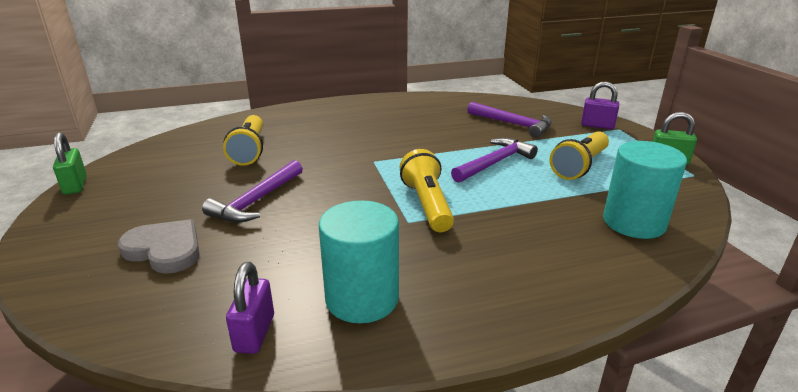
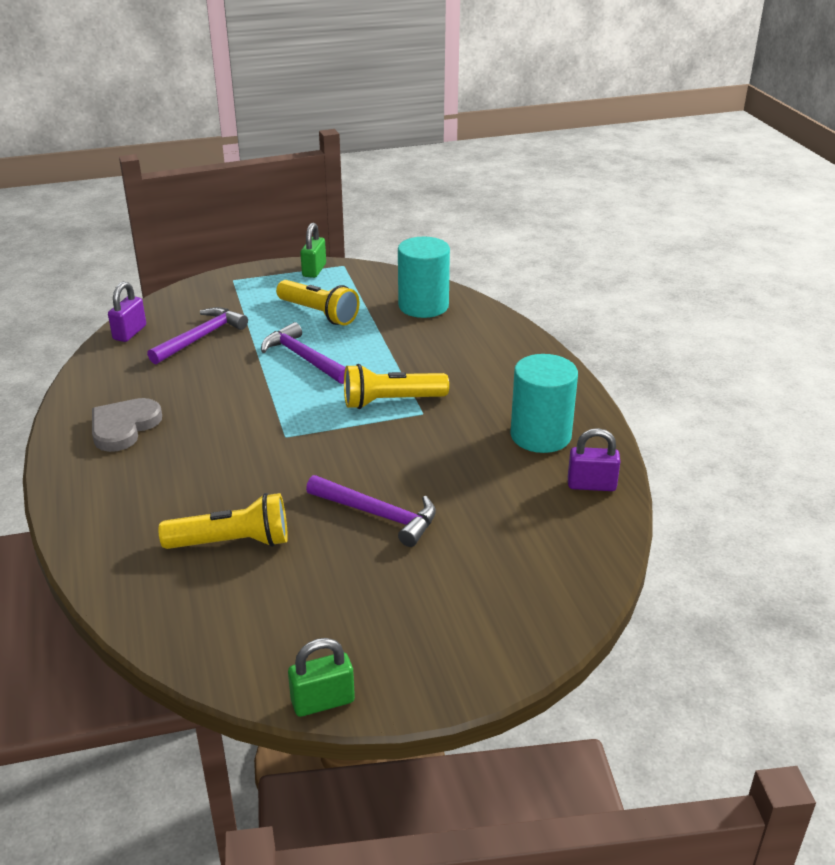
camera: 90 degrees left, 5 degrees up
(165, 249) = (481, 564): grey heart -> grey heart (124, 427)
(597, 125) = (221, 289): purple padlock -> purple padlock (129, 333)

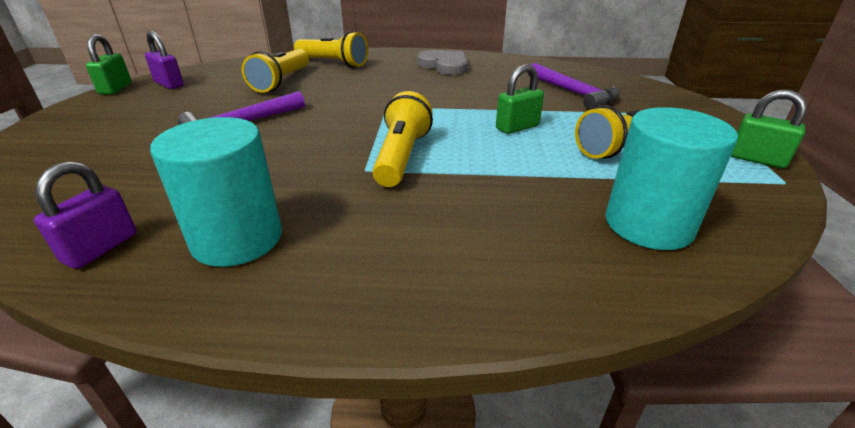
camera: 110 degrees right, 0 degrees up
(129, 333) = (588, 73): purple padlock -> purple padlock (169, 84)
(134, 525) = (333, 63): none -> yellow flashlight
(303, 358) = (517, 127): purple hammer -> green padlock

